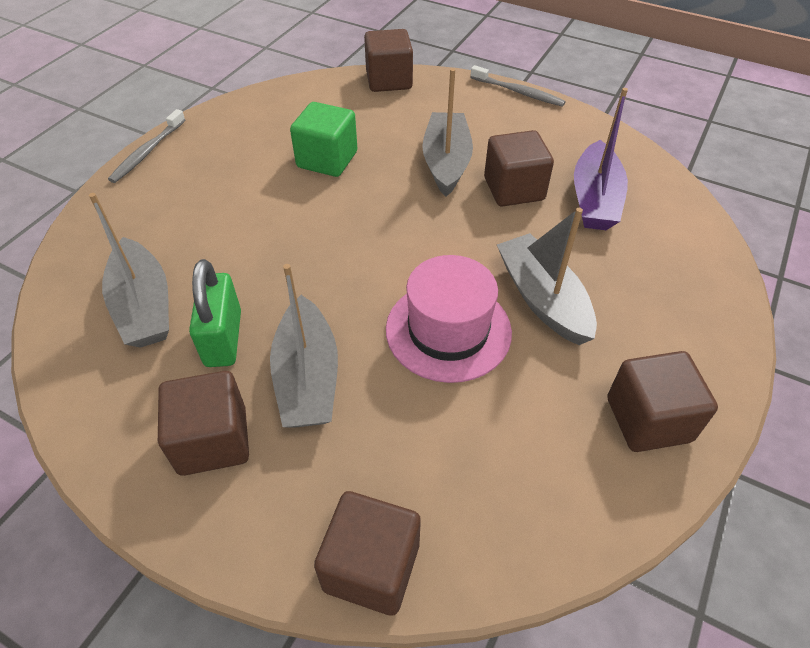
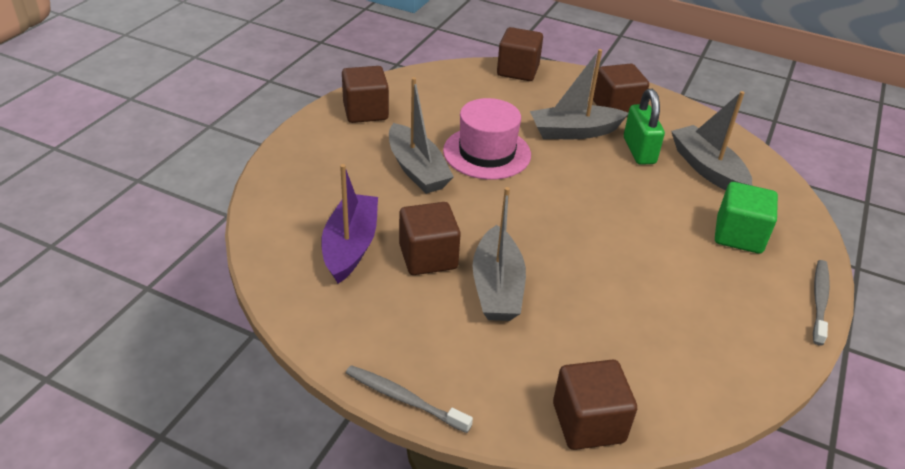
camera: 175 degrees right, 10 degrees down
(307, 377) = (574, 132): grey boat -> grey boat turned 90 degrees counterclockwise
(327, 160) = (624, 291): green cube -> green cube (739, 235)

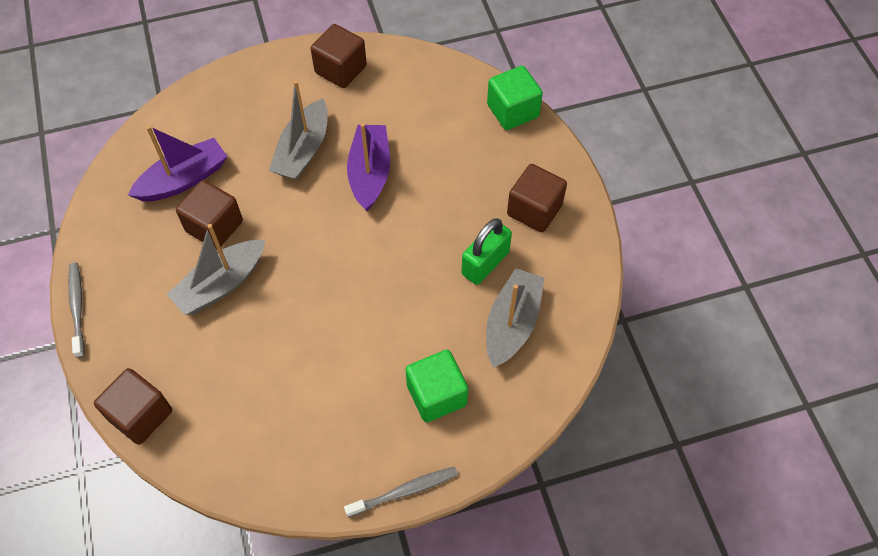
camera: 50 degrees right, 20 degrees up
(487, 153) = (370, 173): pink hat -> purple boat
(518, 71) = (512, 111): brown cube -> green cube
(574, 132) = (463, 206): grey boat -> none

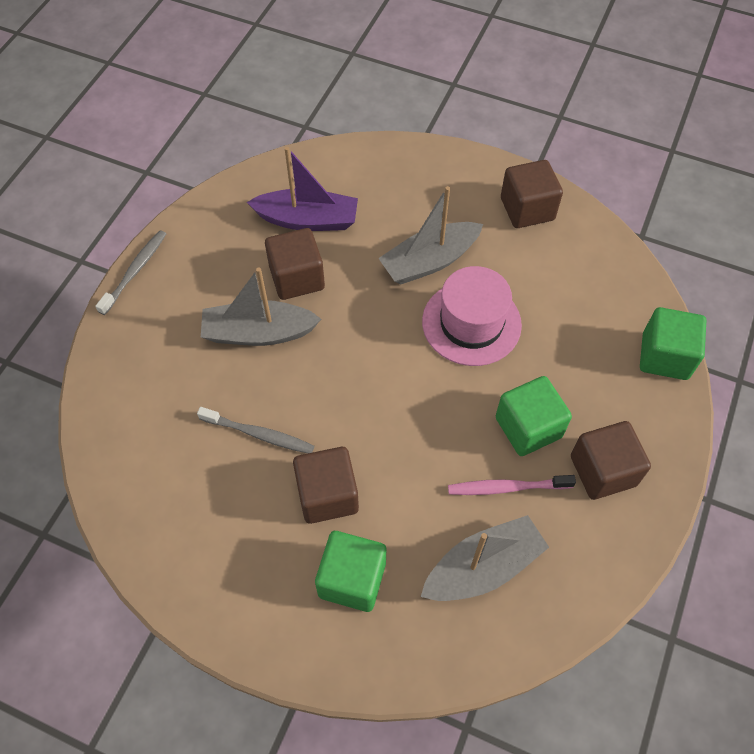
camera: 40 degrees right, 0 degrees up
(140, 415) = (102, 398): brown cube -> brown cube (327, 495)
(370, 173) = (471, 323): purple boat -> pink hat
(404, 491) = (245, 646): grey toothbrush -> grey toothbrush (258, 434)
(466, 216) = (528, 427): none -> green cube
(485, 263) = (507, 487): green padlock -> pink toothbrush

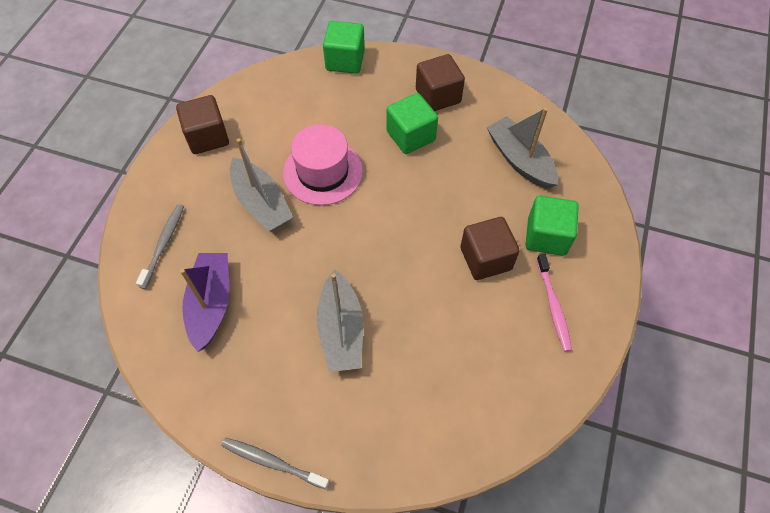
camera: 95 degrees left, 0 degrees up
(258, 434) = (441, 315): grey toothbrush -> grey toothbrush (163, 245)
(297, 278) = (279, 305): brown cube -> none
(507, 487) = (459, 147): pink toothbrush -> pink toothbrush (553, 306)

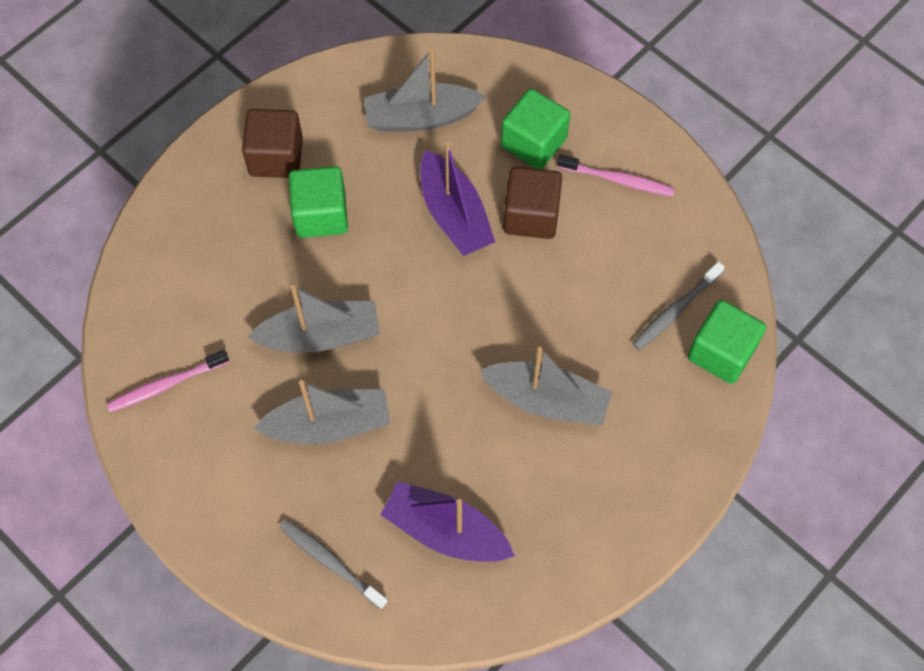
camera: 65 degrees left, 5 degrees up
(207, 137) = (184, 455): brown cube -> none
(251, 109) = (166, 384): none -> pink toothbrush
(273, 462) = (667, 527): grey toothbrush -> grey toothbrush (675, 310)
(323, 172) = (320, 336): pink hat -> grey boat
(345, 61) = (150, 237): green cube -> green cube (721, 352)
(457, 210) = (454, 214): none -> purple boat

